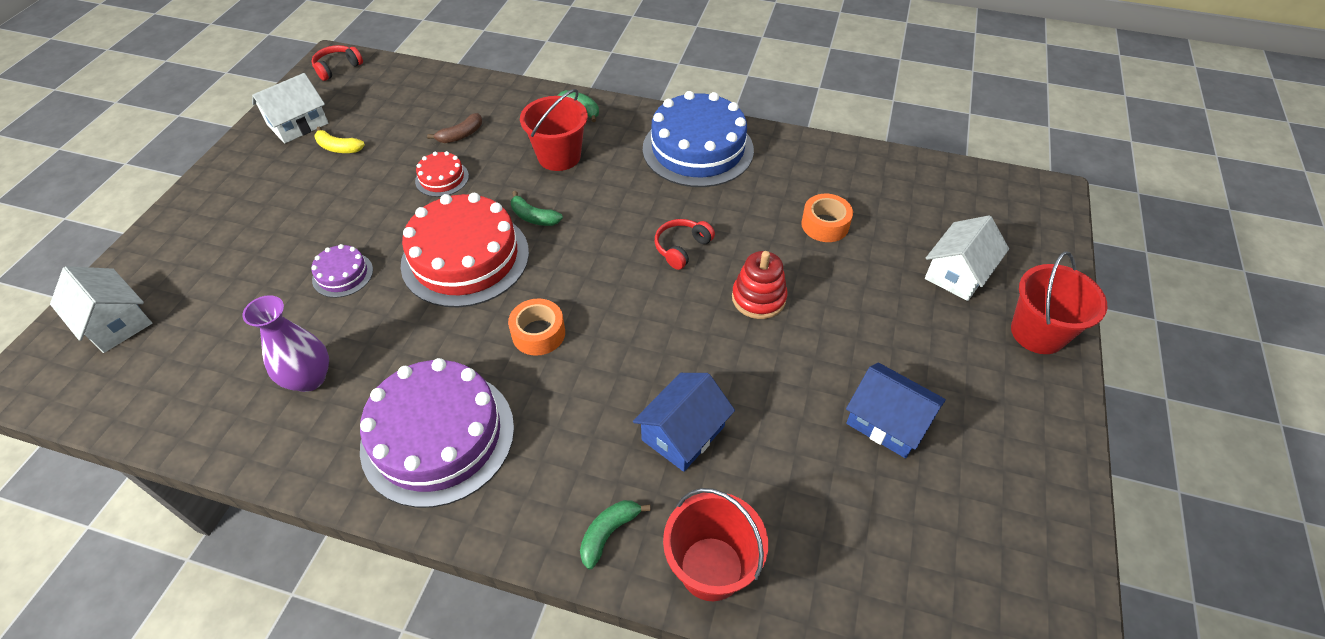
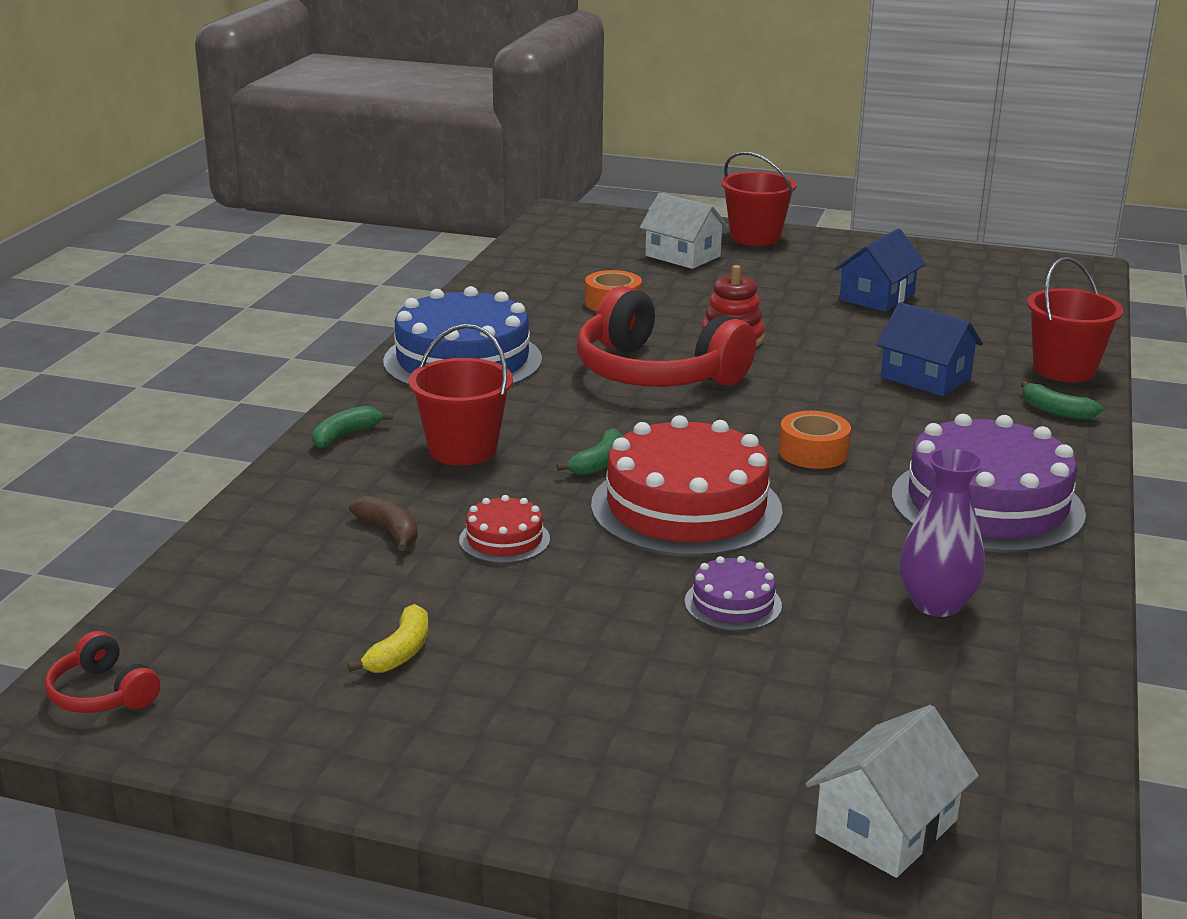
camera: 90 degrees left, 25 degrees down
(298, 124) = (306, 715): white house -> none
(681, 248) = (655, 373): red headphones -> red headphones, size x2.26

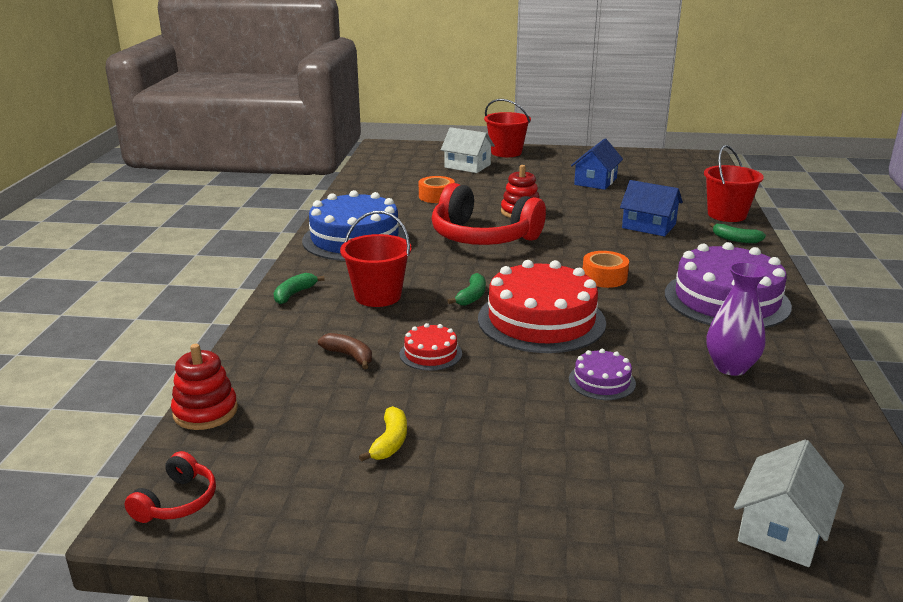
camera: 10 degrees left, 0 degrees up
(102, 694) = (177, 501): red headphones -> red headphones turned 105 degrees counterclockwise
(172, 585) = (205, 412): none -> red stacking toy

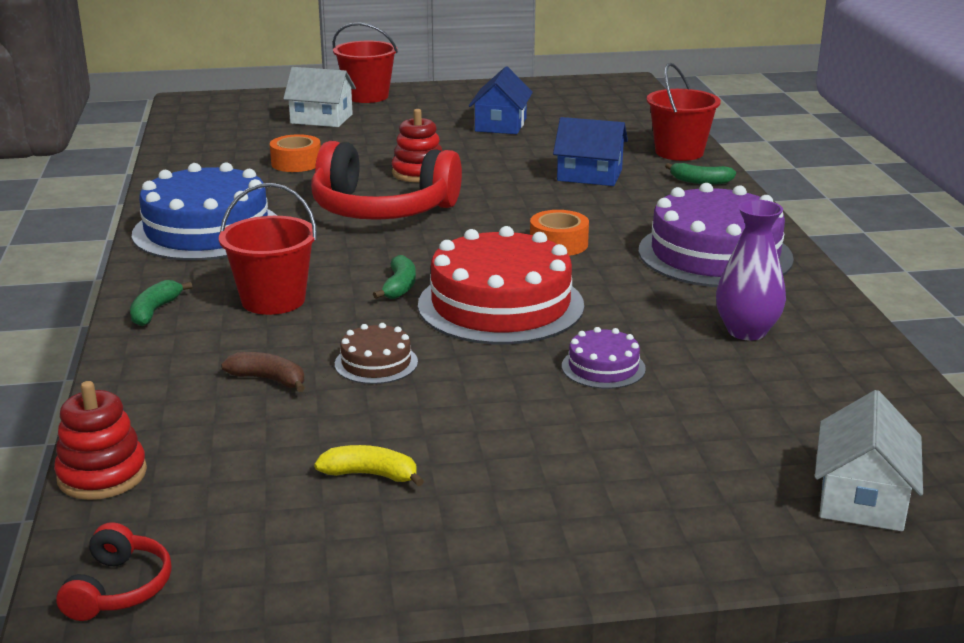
camera: 15 degrees left, 0 degrees up
(390, 442) = (370, 475): yellow banana -> yellow banana turned 75 degrees counterclockwise
(430, 353) = (376, 363): red cake -> brown cake

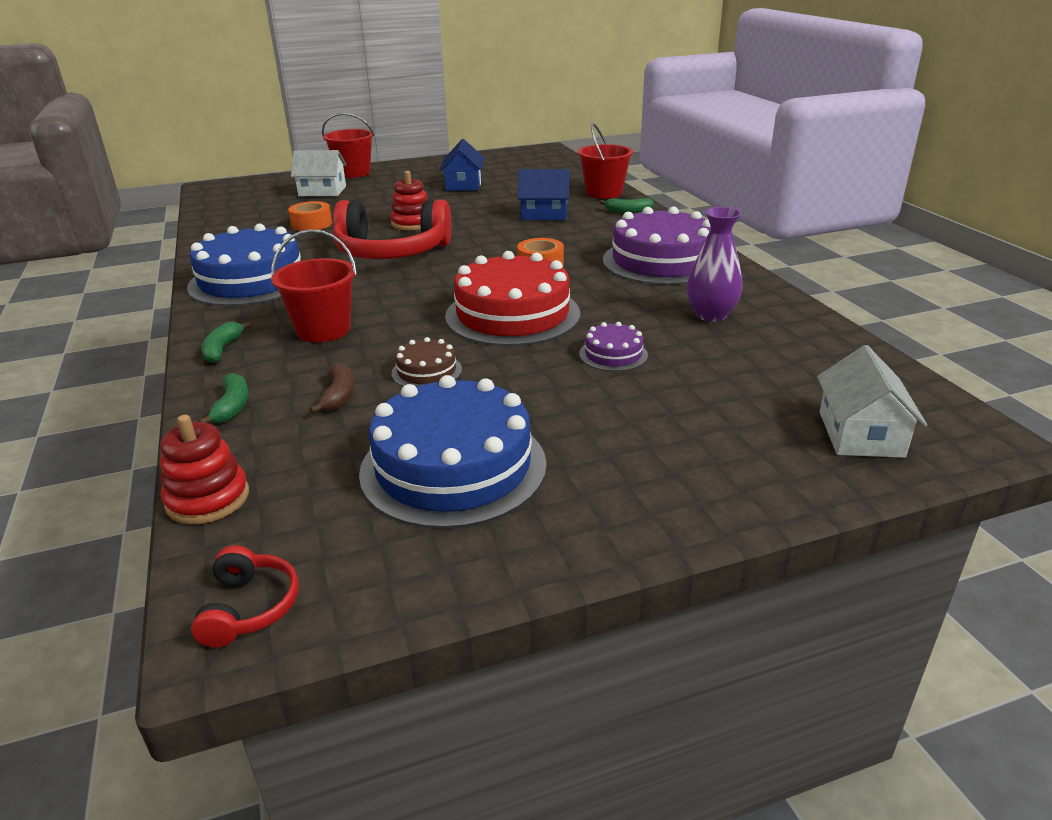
camera: 10 degrees left, 5 degrees up
(269, 380) = (338, 395): brown banana -> brown banana turned 75 degrees clockwise
(370, 475) = (453, 467): yellow banana -> blue cake
(399, 286) = (426, 309): green banana -> green banana (232, 406)

